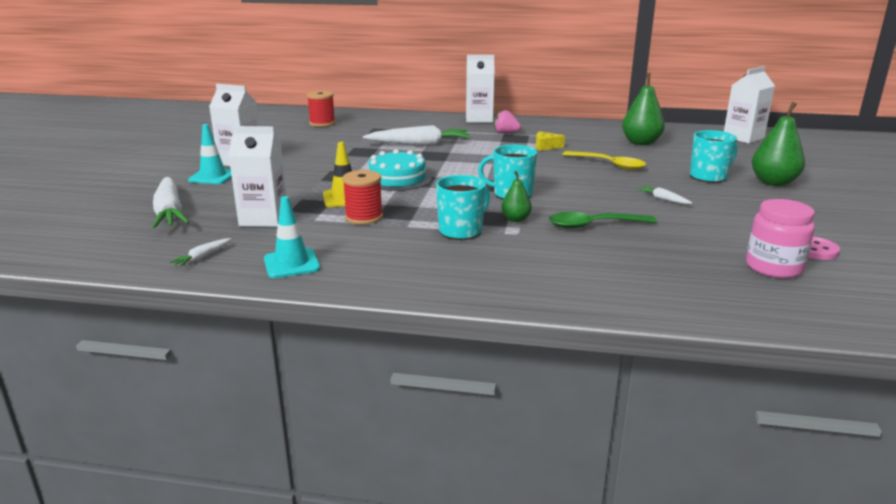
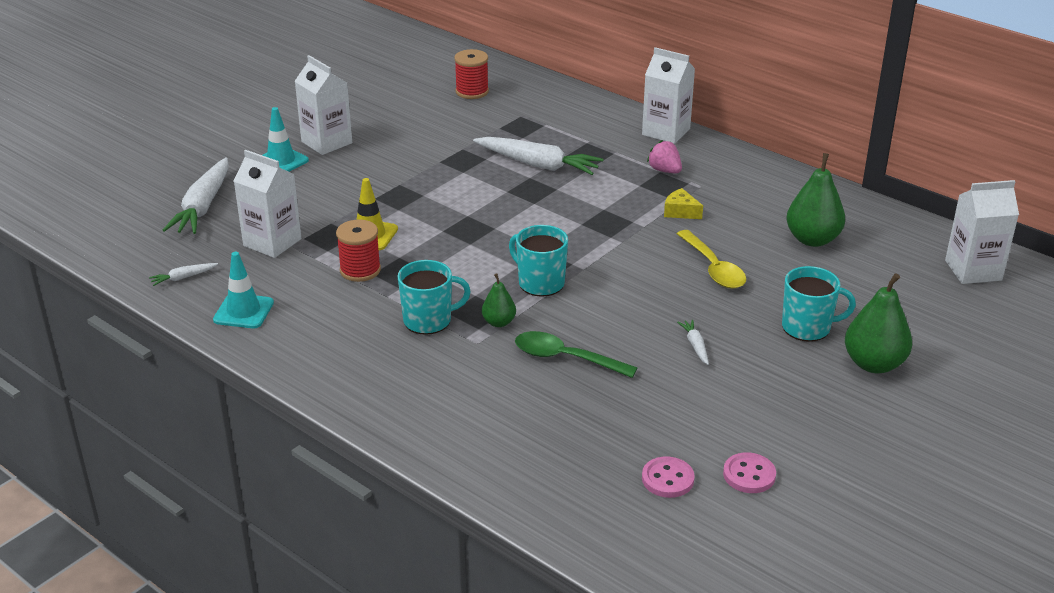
camera: 30 degrees right, 10 degrees up
(397, 179) = (451, 220): turquoise cake -> none
(773, 267) = (667, 479): pink jar -> pink button

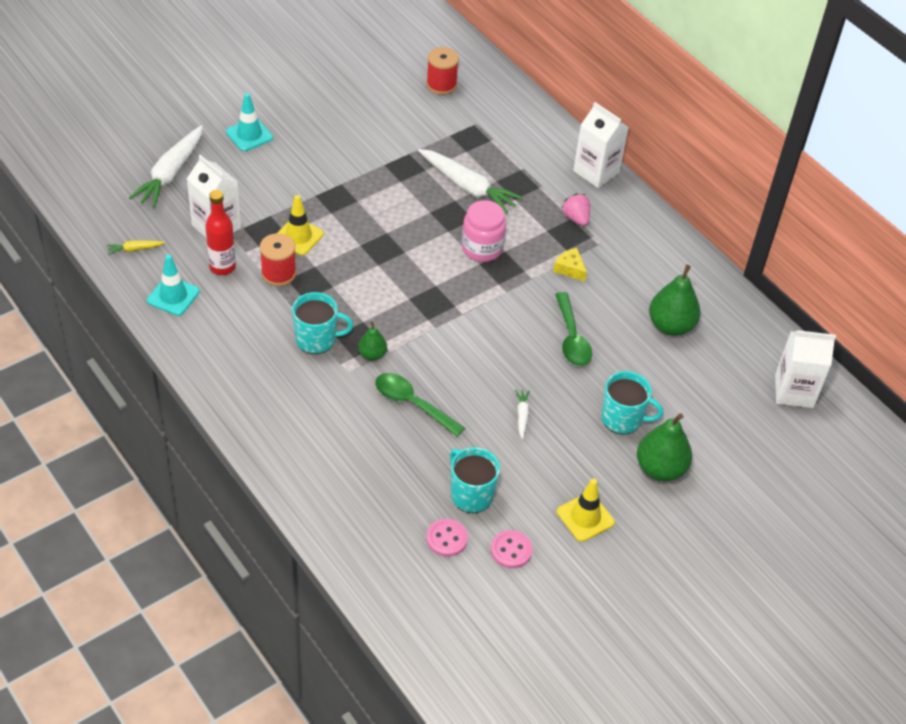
camera: 10 degrees right, 15 degrees up
(183, 278) = (135, 249): white carrot -> yellow carrot
(292, 276) = (222, 267): none -> red bottle
(326, 142) = (294, 120): white carton -> none
(540, 283) = (420, 321): turquoise mug -> turquoise mug (471, 494)
(578, 211) = (482, 248): none -> pink jar
(713, 268) = (571, 338): yellow spoon -> green spoon
(816, 425) = (585, 517): none -> yellow traffic cone

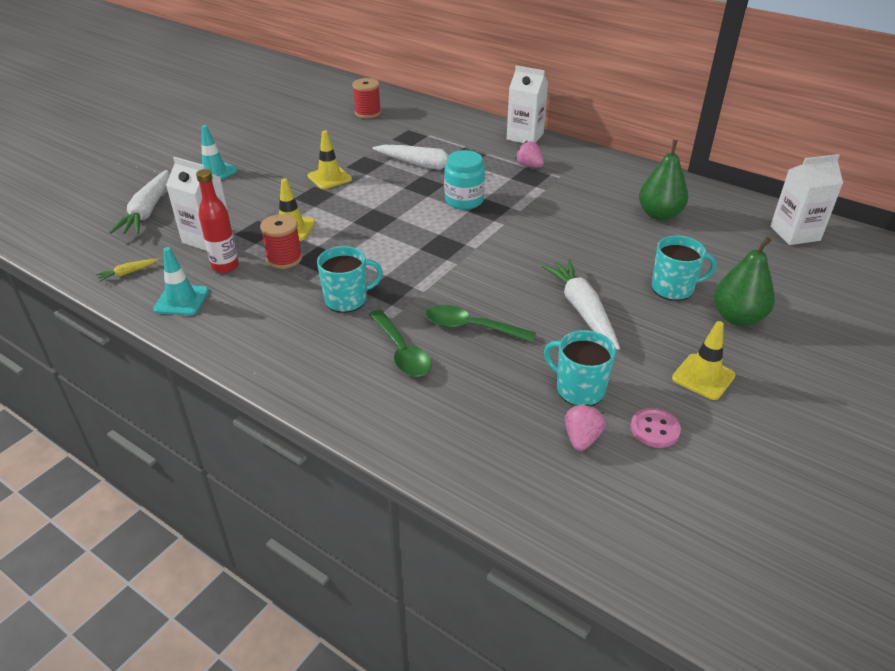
camera: 15 degrees left, 10 degrees down
(361, 176) = (329, 178): none -> yellow traffic cone
(372, 354) = (409, 298): green pear -> none
(446, 539) = (581, 438): pink button -> pink strawberry
(482, 248) = (464, 200): pink jar -> turquoise jar
(522, 416) = (582, 310): white carrot -> white carrot, size x2.25
(570, 269) = (548, 197): yellow cheese -> none
(571, 338) = (584, 242): green spoon -> green spoon (402, 352)

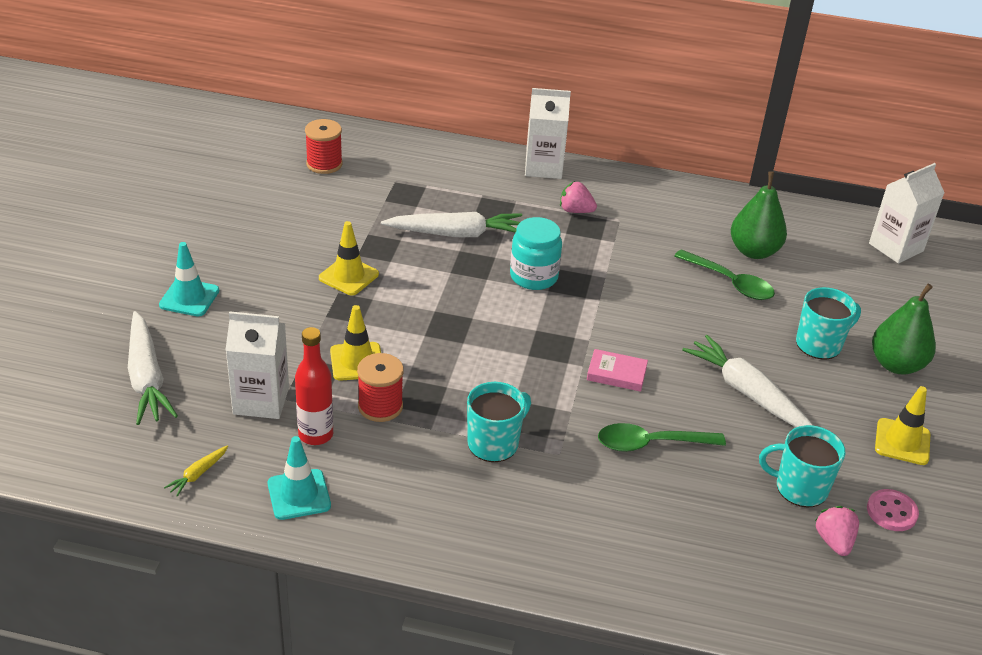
camera: 25 degrees left, 0 degrees up
(402, 352) = (599, 493): green spoon -> green spoon (730, 283)
(480, 274) = (616, 374): none -> pink book

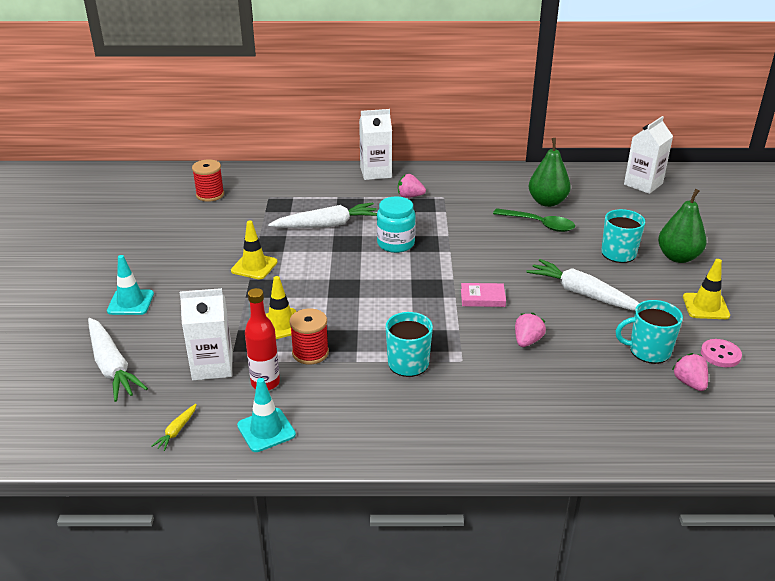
camera: 10 degrees left, 5 degrees down
(650, 443) = (527, 341): green spoon -> pink strawberry

